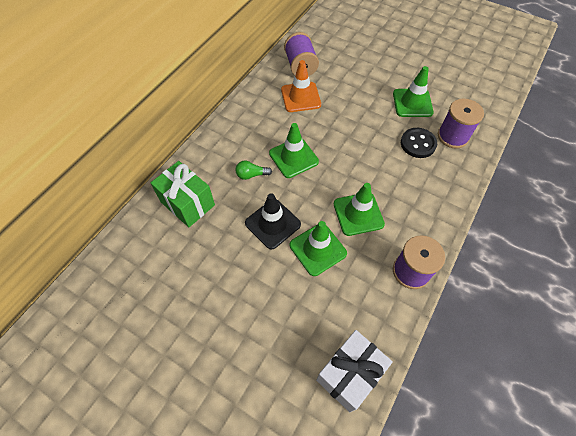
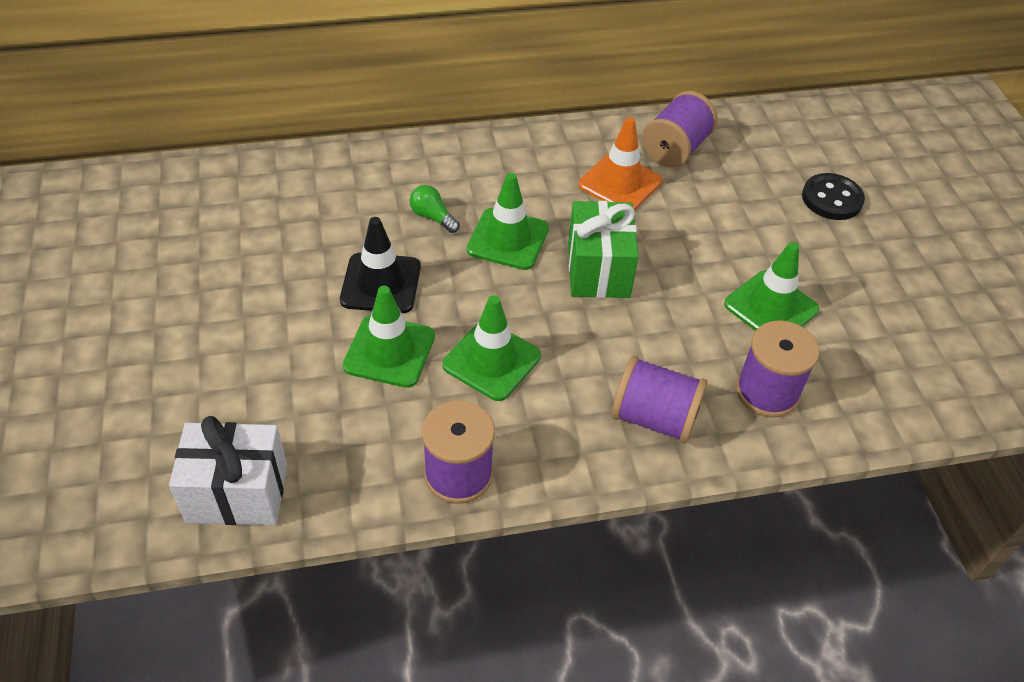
camera: 45 degrees right, 10 degrees down
(187, 203) = (326, 189): green gift -> green gift (598, 270)
(418, 144) = (698, 357): black button -> black button (832, 199)
(436, 180) = (654, 418): none -> purple spool

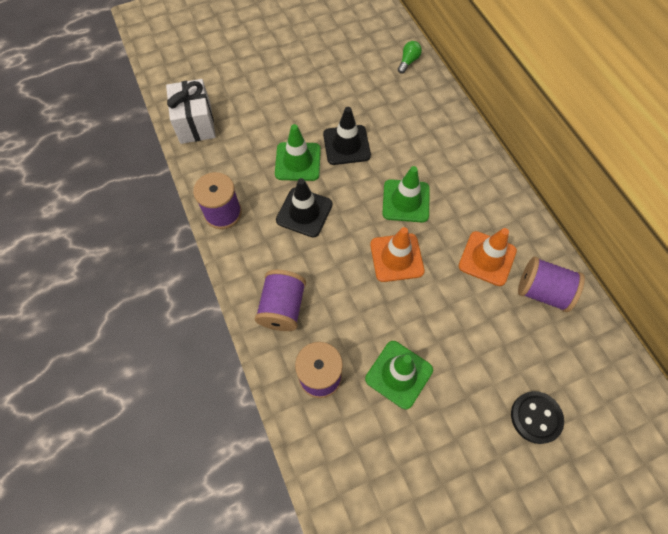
camera: 80 degrees right, 15 degrees up
(432, 217) = (410, 157): green light bulb -> green light bulb (408, 61)
(491, 360) = (304, 212): green traffic cone -> black traffic cone
(598, 270) = (396, 257): green gift -> orange traffic cone

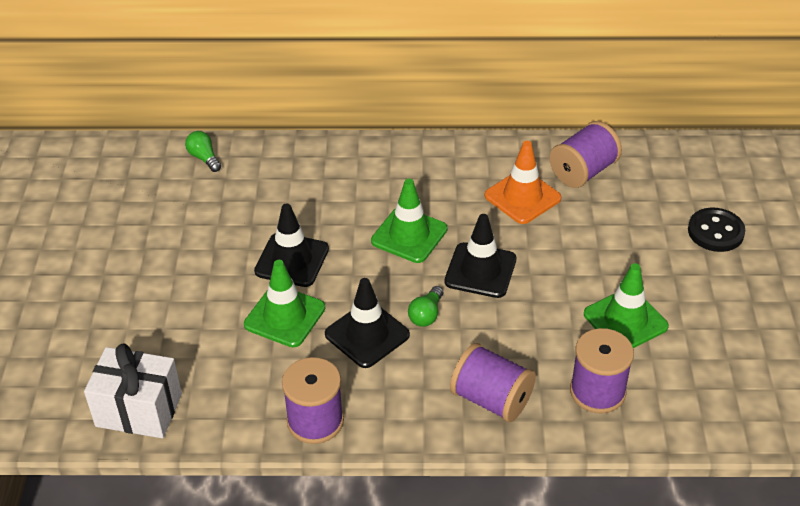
camera: 65 degrees left, 20 degrees down
(338, 240) = (426, 314): none -> green light bulb
(396, 257) = (480, 270): orange traffic cone -> black traffic cone

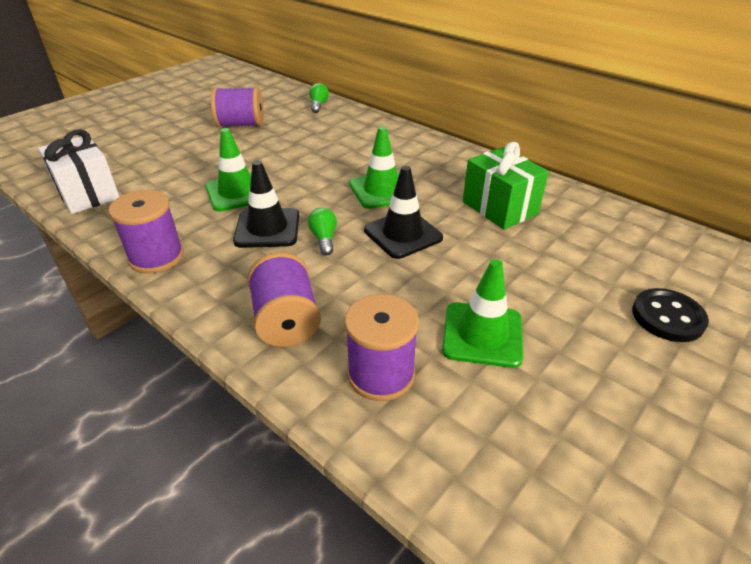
camera: 40 degrees right, 5 degrees down
(292, 260) = (288, 168): black traffic cone -> none
(426, 314) = (324, 239): green light bulb -> green light bulb turned 105 degrees clockwise
(522, 197) = (499, 208): orange traffic cone -> green gift
(583, 171) = (575, 215): purple spool -> purple spool (241, 125)

